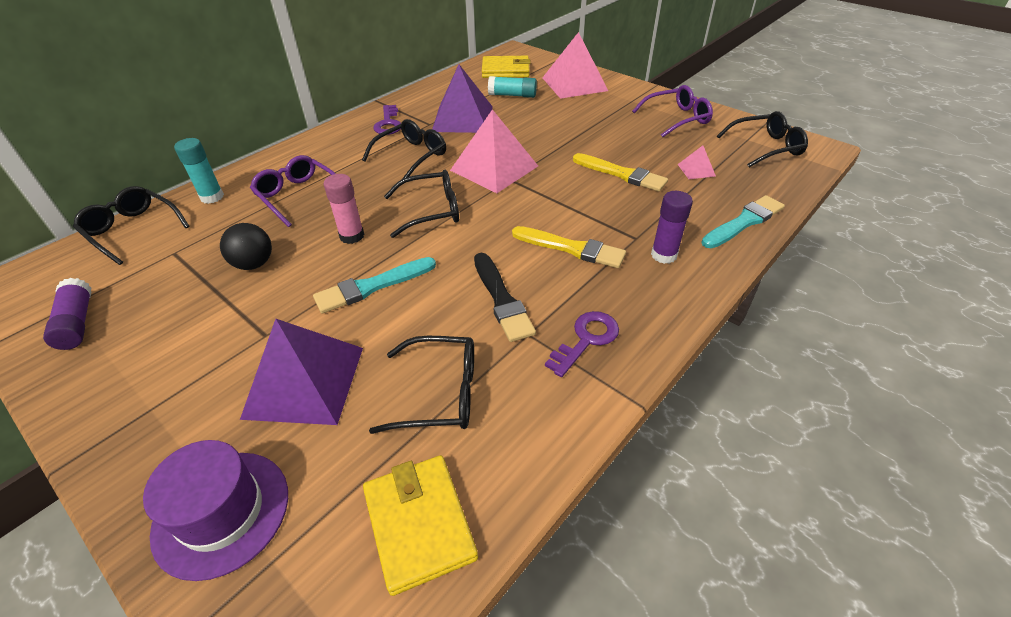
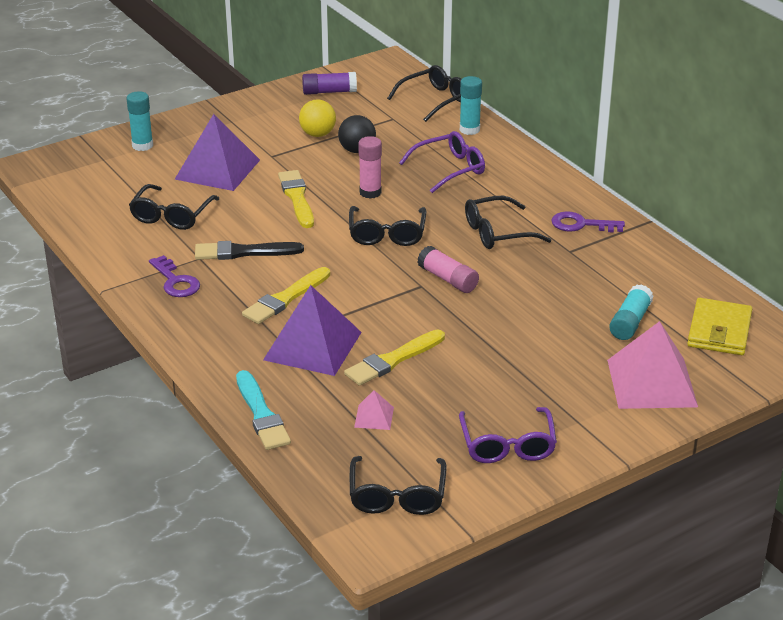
camera: 105 degrees right, 10 degrees down
(207, 306) = (318, 134): none -> yellow ball
(221, 512) = (142, 145): purple hat -> turquoise glue stick
(372, 286) = (297, 198): turquoise brush -> yellow brush
(411, 156) = (497, 233): black glasses -> black glasses turned 105 degrees clockwise
(419, 524) = (89, 200): yellow wallet -> none
(462, 118) = (575, 275): purple pyramid -> purple pyramid (313, 346)
(494, 168) = (448, 279): pink pyramid -> pink glue stick
(664, 255) = (244, 347): purple glue stick -> none

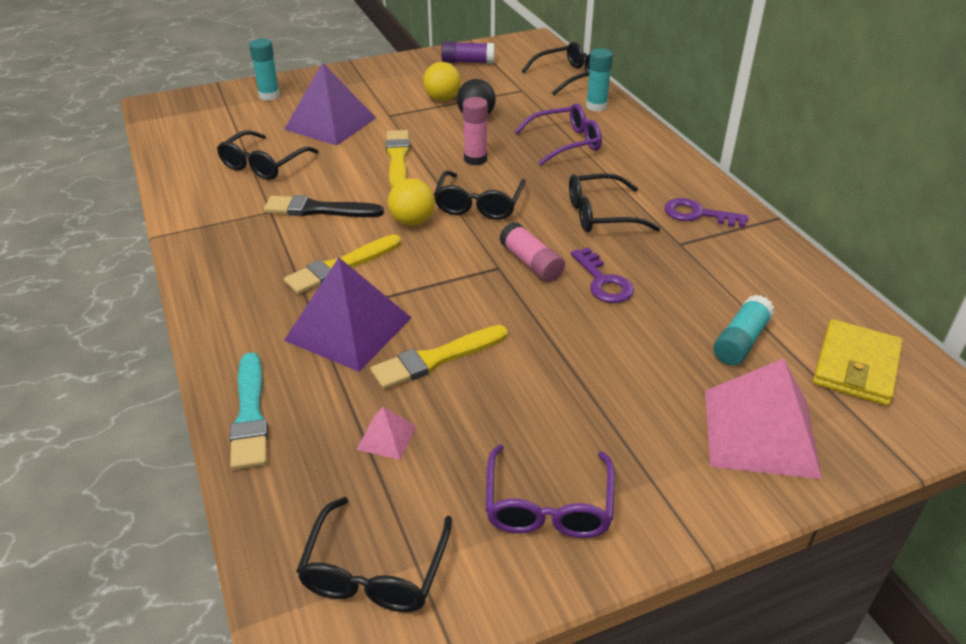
camera: 10 degrees right, 5 degrees up
(175, 281) = (232, 235): purple key -> purple key (603, 281)
(333, 254) = (412, 221): none -> yellow ball

